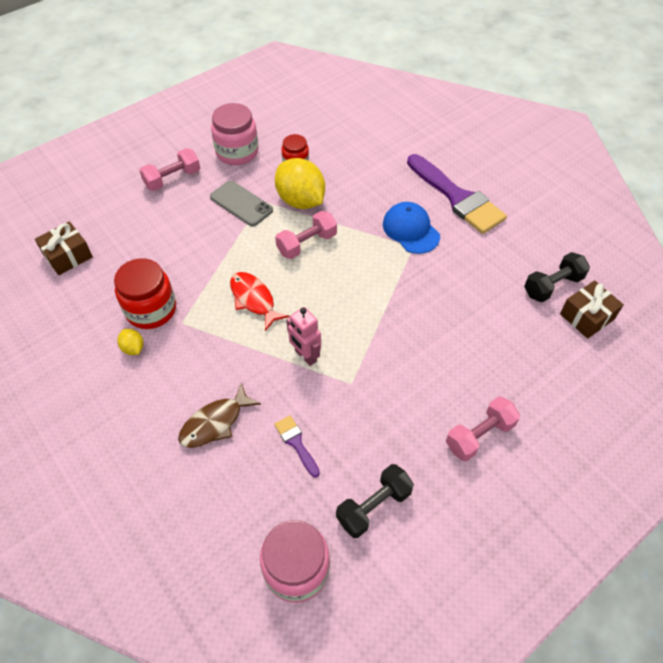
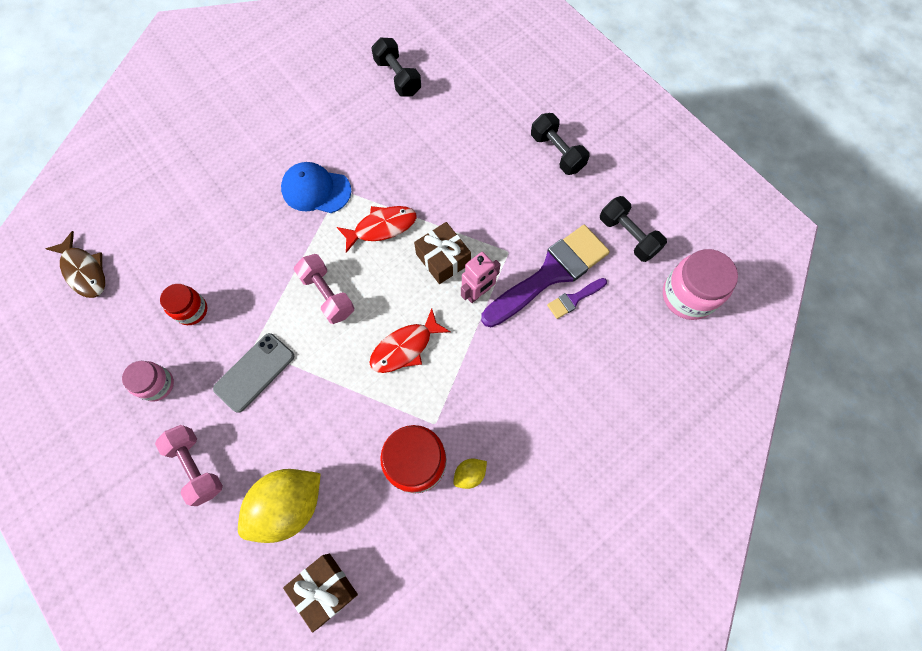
camera: 90 degrees left, 15 degrees up
(215, 423) = (557, 375): brown fish -> brown fish (84, 271)
(237, 152) = (157, 384): pink jar -> pink jar, size x0.61
(300, 201) = (258, 303): yellow lemon -> yellow lemon (289, 506)
(374, 279) = (382, 227): none -> red fish
(411, 230) = (316, 190): blue cap -> blue cap turned 45 degrees clockwise
(457, 197) = (272, 143): purple brush -> purple brush (550, 274)
(479, 435) = (557, 152): pink dumbbell -> black dumbbell
(586, 316) = (433, 57): brown gift -> brown gift (443, 259)

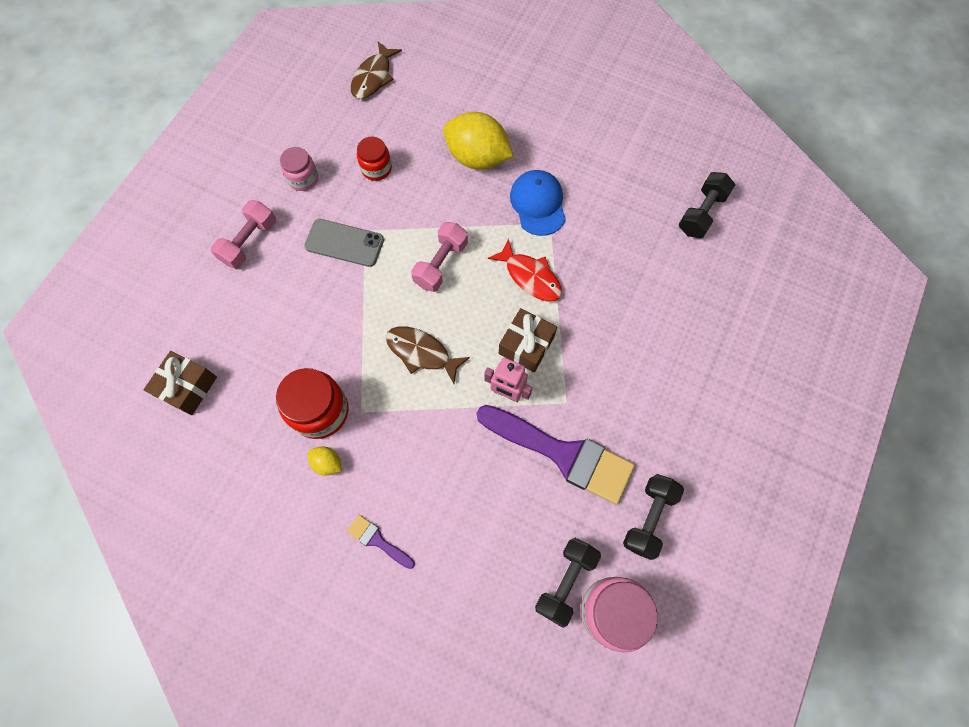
camera: 65 degrees right, 0 degrees up
(289, 506) = (244, 326): yellow lemon -> yellow lemon (477, 158)
(405, 347) = (421, 352): red fish -> brown fish
(557, 152) = (707, 403): black dumbbell -> black dumbbell (565, 581)
(574, 299) = (547, 489): purple brush -> purple brush (378, 541)

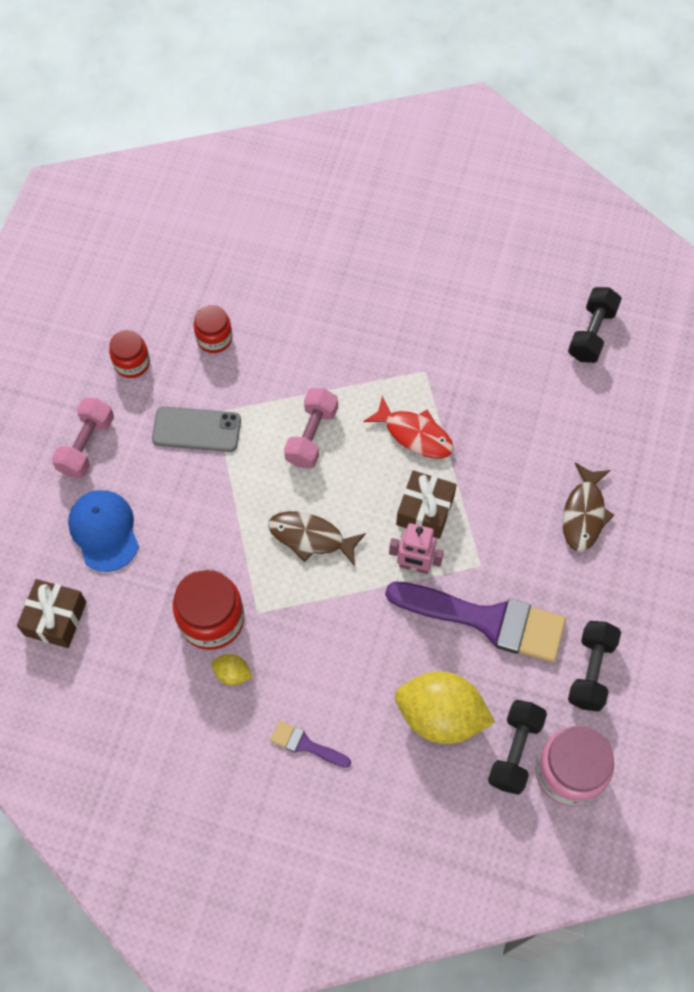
camera: 10 degrees left, 5 degrees down
(303, 179) = (132, 363): pink jar -> red jar
(373, 77) = (187, 231): brown fish -> brown fish (584, 514)
(477, 158) = (328, 308): yellow lemon -> yellow lemon (440, 716)
(538, 204) = (407, 351): blue cap -> blue cap (104, 531)

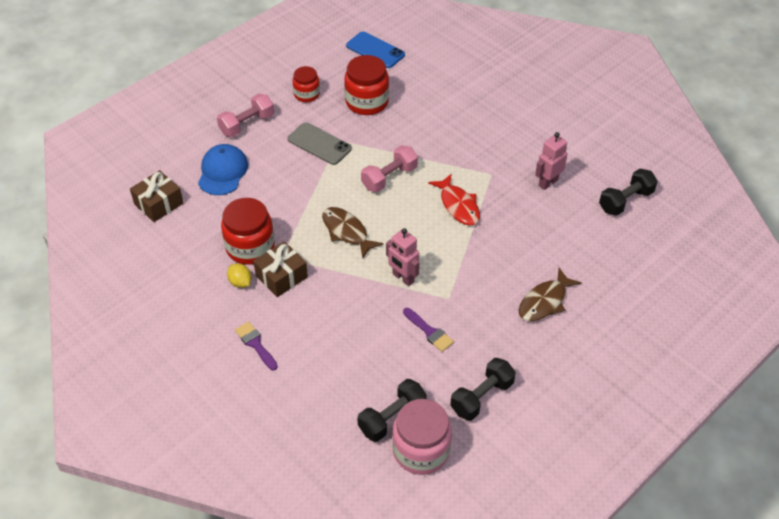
camera: 30 degrees right, 15 degrees down
(174, 254) = (375, 50): none -> blue phone
(214, 338) = (367, 102): red jar -> red jar, size x1.65
(425, 510) = (433, 250): brown gift -> brown gift (281, 276)
(440, 716) = (356, 372): yellow lemon -> none
(486, 620) = (429, 331): purple brush -> purple brush, size x0.44
(494, 351) = (548, 183): none -> pink robot

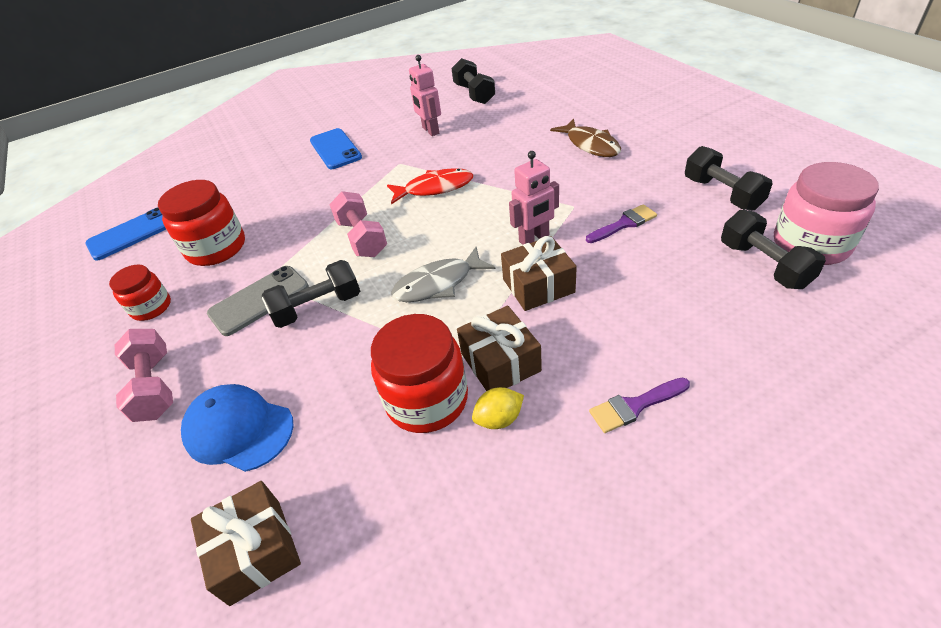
camera: 70 degrees left, 5 degrees down
(317, 175) = (318, 307): none -> black dumbbell
(346, 232) = (438, 284): brown fish -> grey fish
(352, 286) = (538, 285): none -> brown gift
(505, 126) = (335, 149): none -> blue phone

